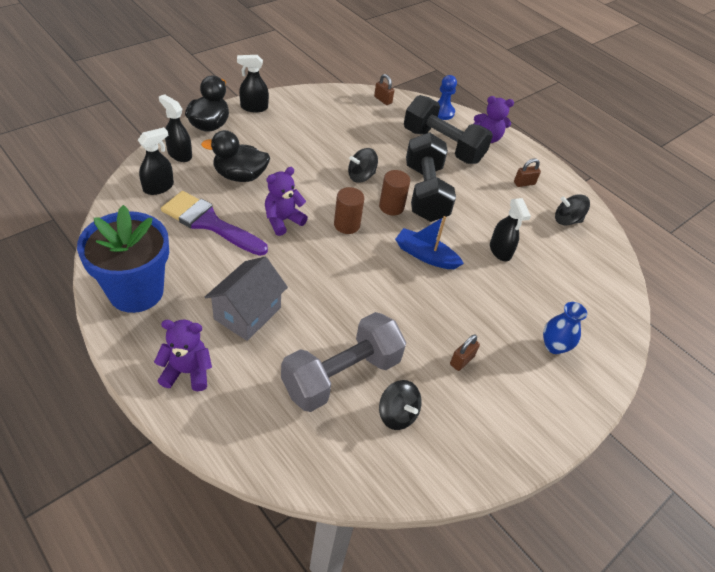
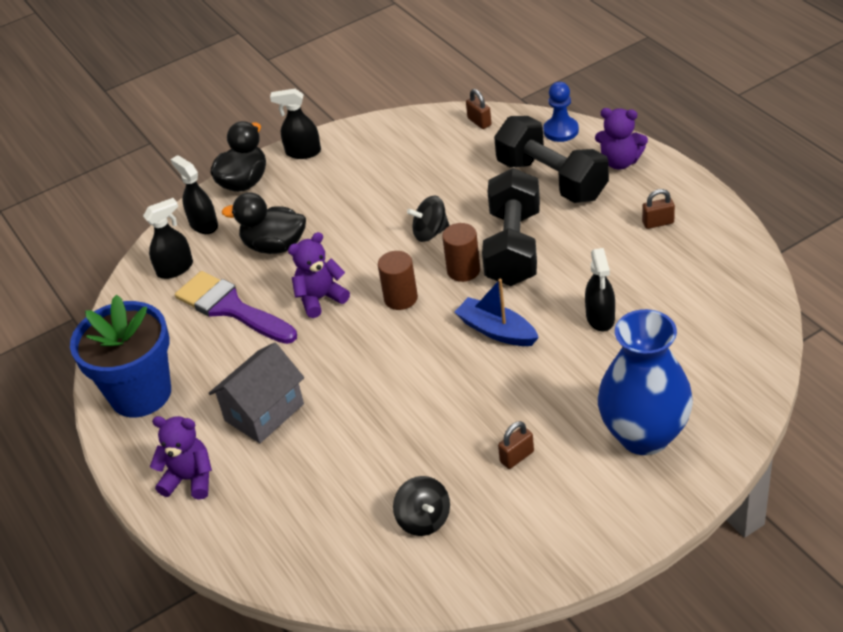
camera: 20 degrees right, 5 degrees down
(341, 375) = (365, 478): grey dumbbell -> none
(554, 346) = (644, 435): blue vase -> blue vase, size x2.00
(567, 220) = (707, 270): black spinning top -> none

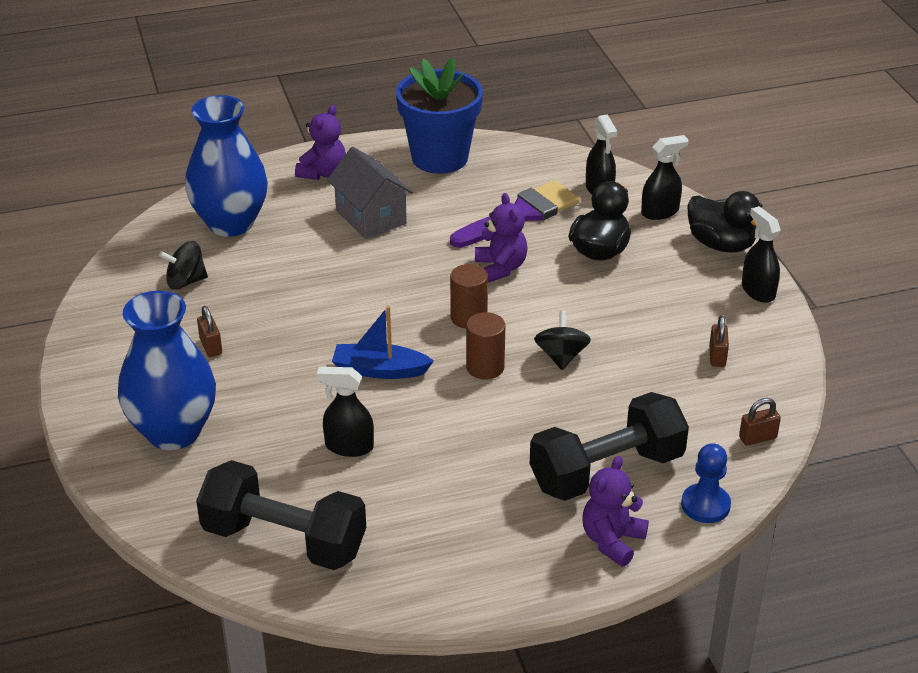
camera: 100 degrees right, 5 degrees down
(303, 152) = (758, 291): black spray bottle -> black spray bottle turned 45 degrees counterclockwise
(307, 523) = (231, 223): none -> blue vase
(496, 331) = (379, 370): blue boat -> blue boat turned 135 degrees counterclockwise
(513, 247) = (500, 411): black dumbbell -> black dumbbell (284, 540)
(658, 223) = (475, 538): brown padlock -> brown padlock (717, 356)

